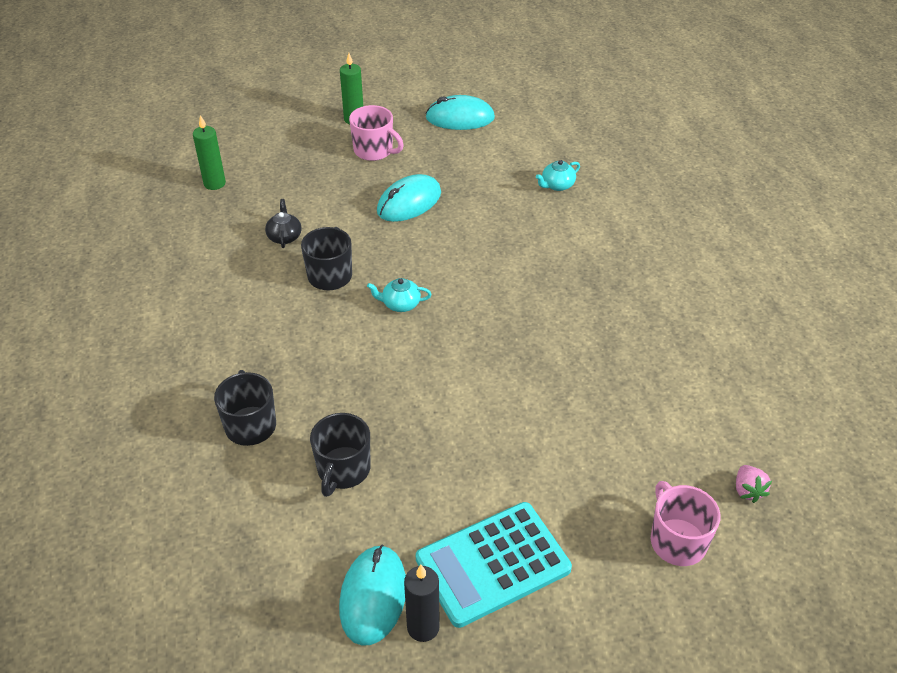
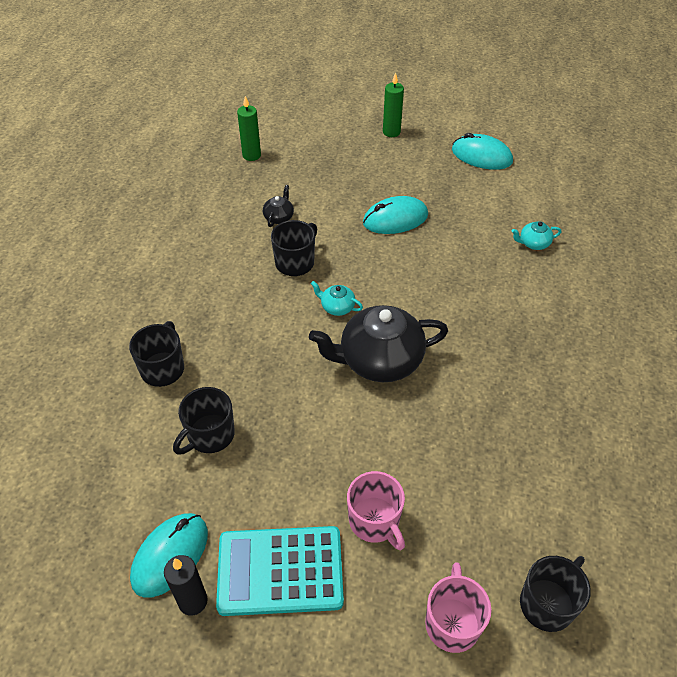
camera: 25 degrees right, 5 degrees up
(374, 151) = (392, 164): pink mug -> pink mug (375, 521)
(473, 339) = (379, 360): none -> black teapot
(748, 490) = (548, 603): pink strawberry -> black mug

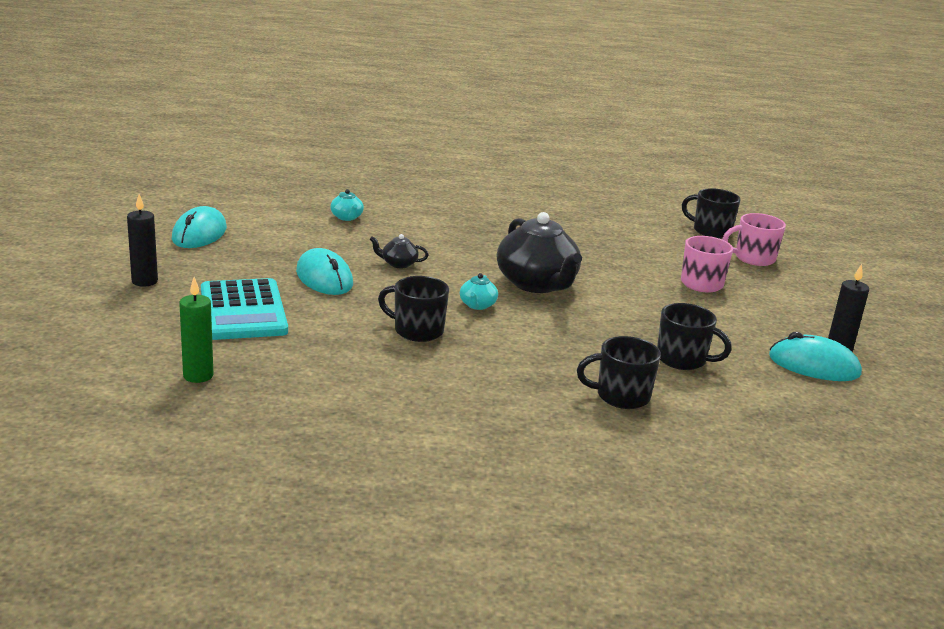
camera: 105 degrees left, 25 degrees down
(279, 217) = (337, 346): black teapot -> black teapot (398, 264)
(280, 571) = (778, 317): turquoise calculator -> turquoise calculator (243, 311)
(391, 132) = (144, 281): green candle -> black candle

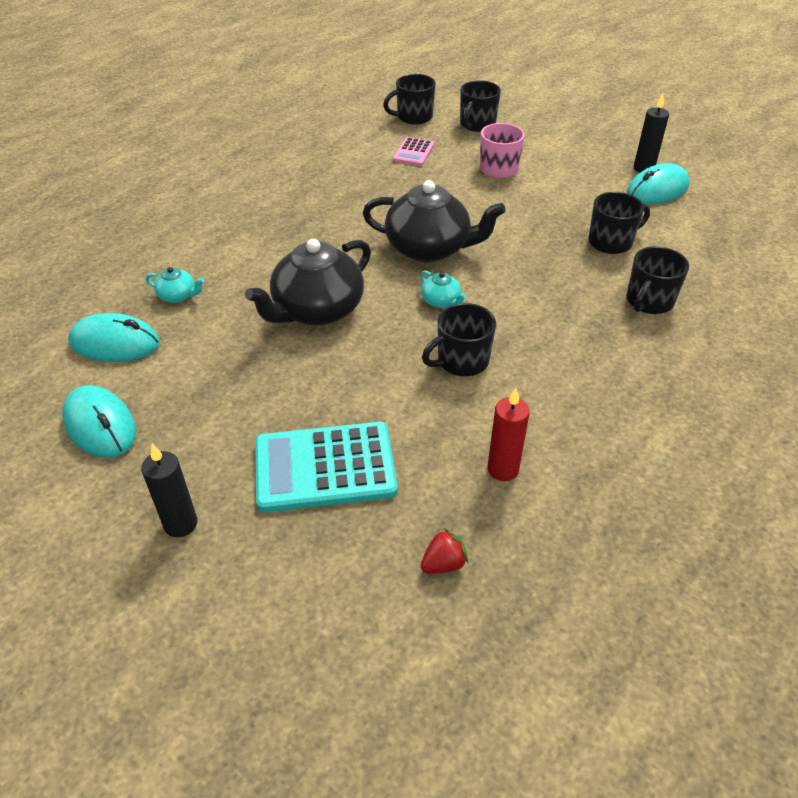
camera: 50 degrees left, 20 degrees up
(198, 376) = (443, 564): green candle -> red strawberry
(243, 311) = (325, 467): turquoise calculator -> turquoise calculator turned 150 degrees clockwise
(317, 376) = (503, 469): none -> red candle
(324, 278) = (302, 374): turquoise mouse -> turquoise mouse (115, 343)
(398, 264) = (317, 310): black teapot -> black teapot, size x2.29
(658, 244) = (413, 152): none -> pink calculator
(753, 258) = (477, 124): pink mug -> black mug

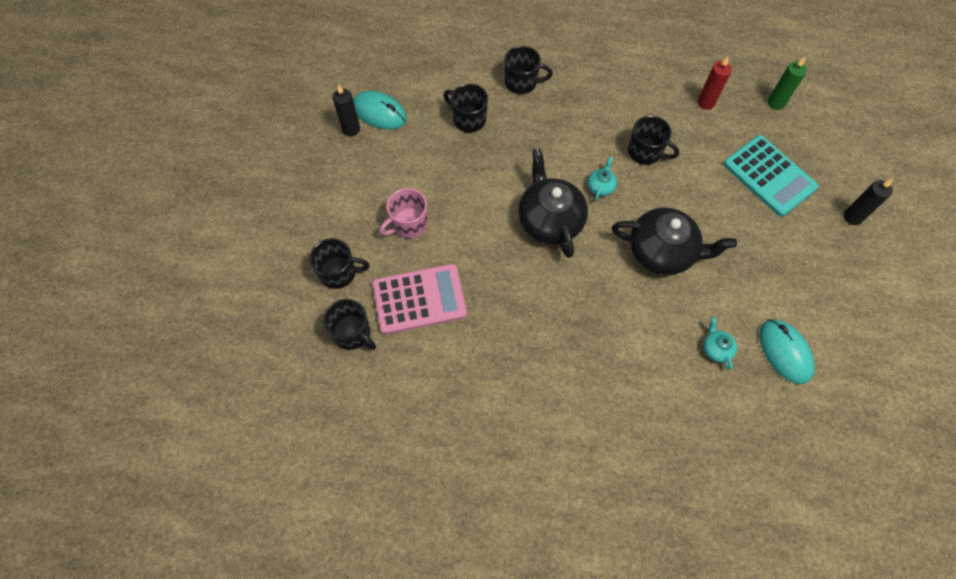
camera: 120 degrees left, 20 degrees up
(100, 425) = (841, 304): turquoise mouse -> none
(413, 152) = (419, 299): pink calculator -> pink calculator, size x1.94
(443, 564) = (775, 103): red strawberry -> green candle

